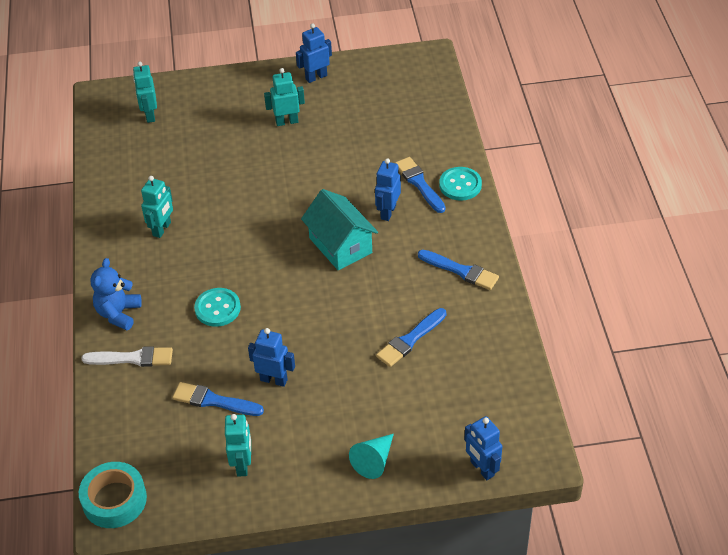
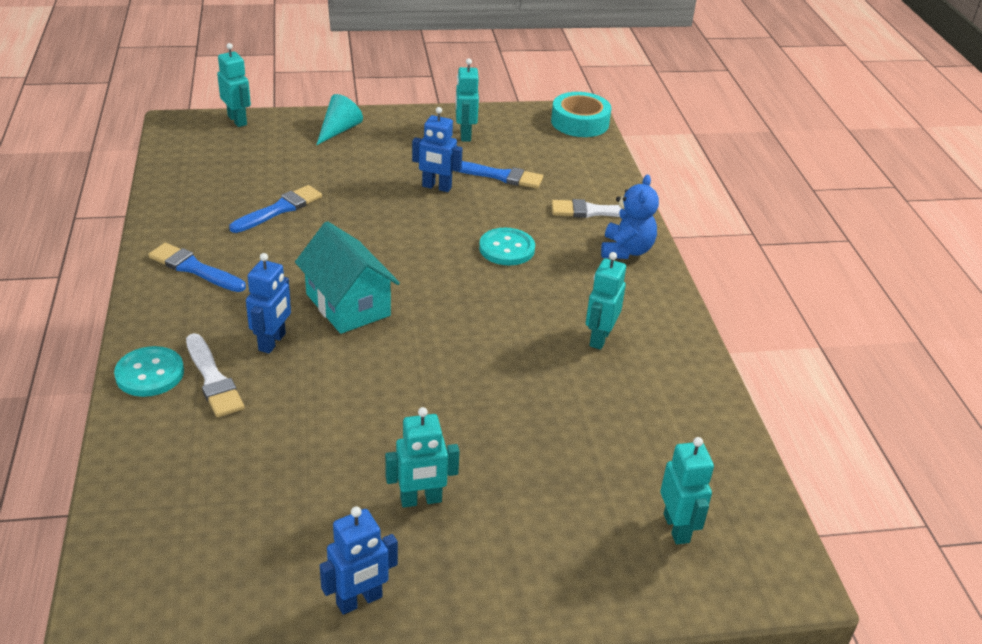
camera: 175 degrees right, 10 degrees down
(419, 183) = (213, 379): blue brush -> white brush
(482, 469) = (237, 120): blue robot -> turquoise robot

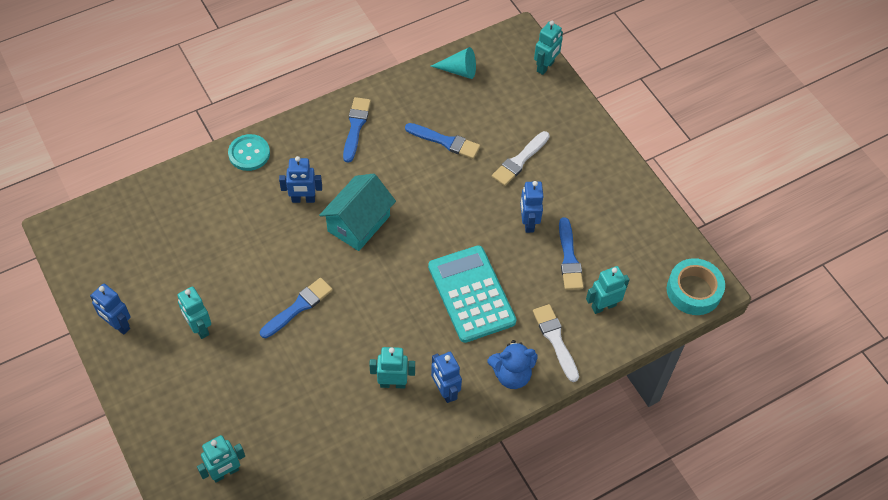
camera: 70 degrees right, 20 degrees up
(213, 379) = (257, 185): white brush -> white brush (519, 160)
(339, 130) = (571, 132): turquoise cone -> turquoise cone (459, 70)
(444, 390) = (298, 307): none -> blue brush
(465, 135) = (617, 215): turquoise robot -> turquoise robot (603, 306)
(506, 249) = (471, 294): turquoise button -> turquoise calculator
(627, 302) = (445, 391): none -> blue robot

